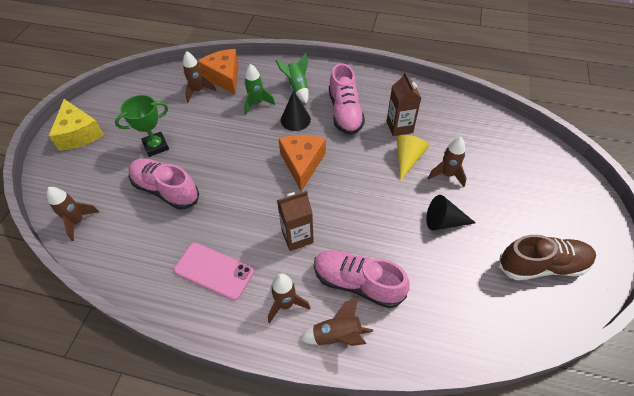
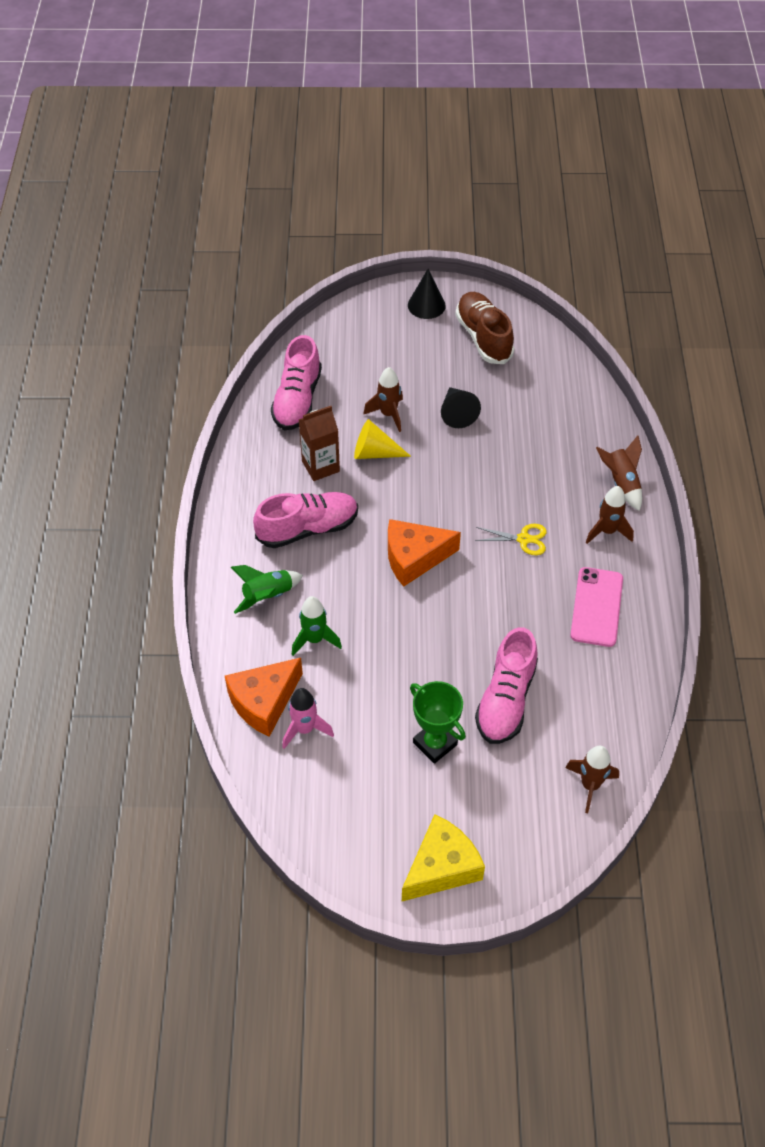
camera: 105 degrees left, 0 degrees up
(198, 91) = (305, 729): brown rocket -> pink rocket
(295, 119) = (336, 583): black cone -> black cone (426, 305)
(297, 237) = (523, 539): brown carton -> yellow scissors
(357, 283) = (559, 476): pink shoe -> pink shoe (297, 400)

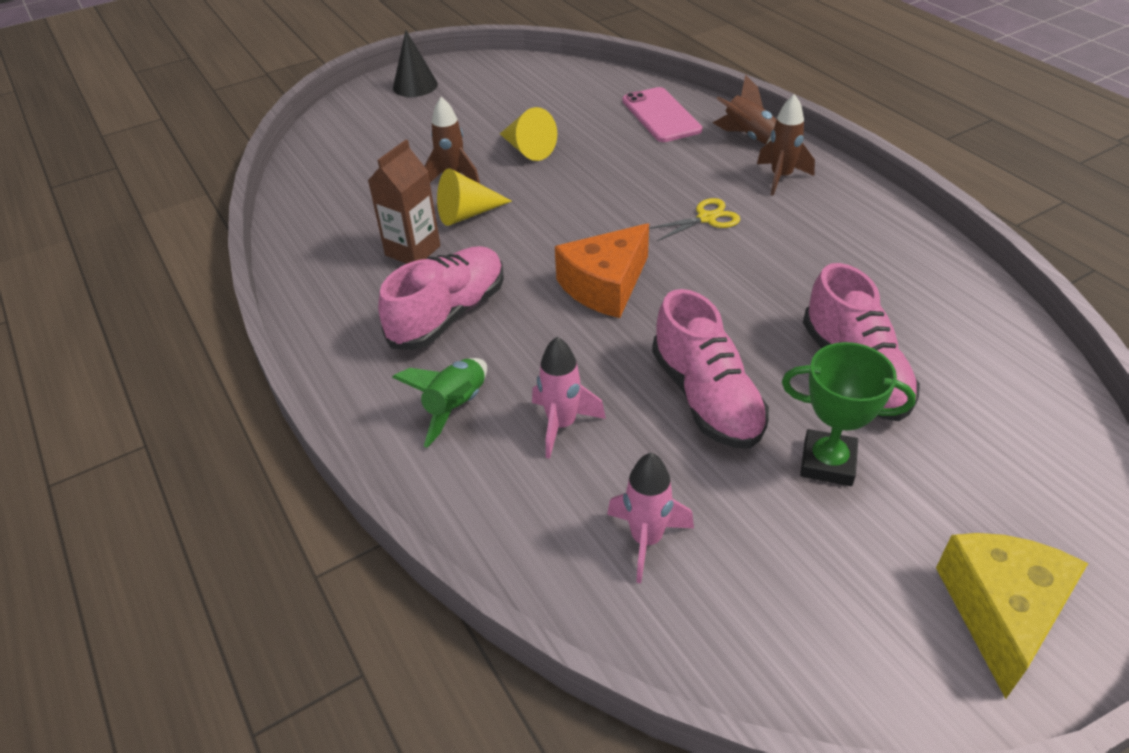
camera: 30 degrees left, 10 degrees down
(264, 702) = (558, 537): orange cheese -> none
(297, 400) = (332, 205): pink shoe -> pink shoe (706, 398)
(315, 639) = (562, 425): green rocket -> pink rocket
(457, 413) = (528, 149): black cone -> yellow cone
(483, 337) = (498, 88): brown shoe -> none
(590, 785) = (1044, 409): brown rocket -> none
(596, 607) = (845, 241): pink phone -> pink phone (661, 115)

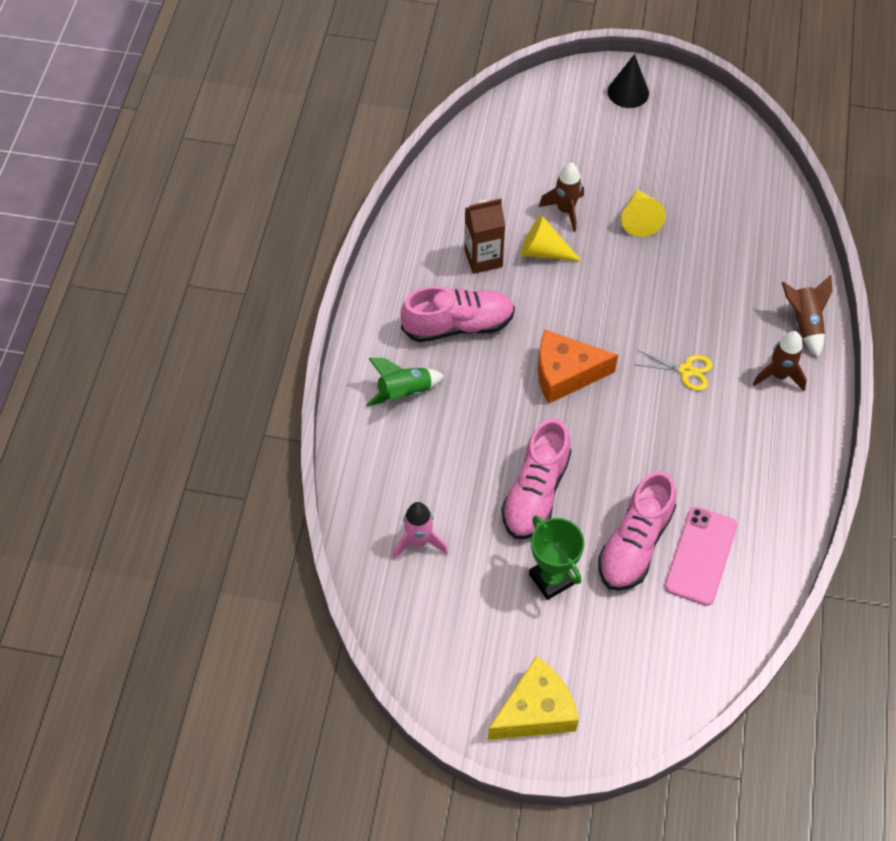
camera: 40 degrees right, 15 degrees up
(562, 425) = (445, 447): pink rocket -> none
(661, 115) = (768, 254): pink phone -> pink phone (700, 556)

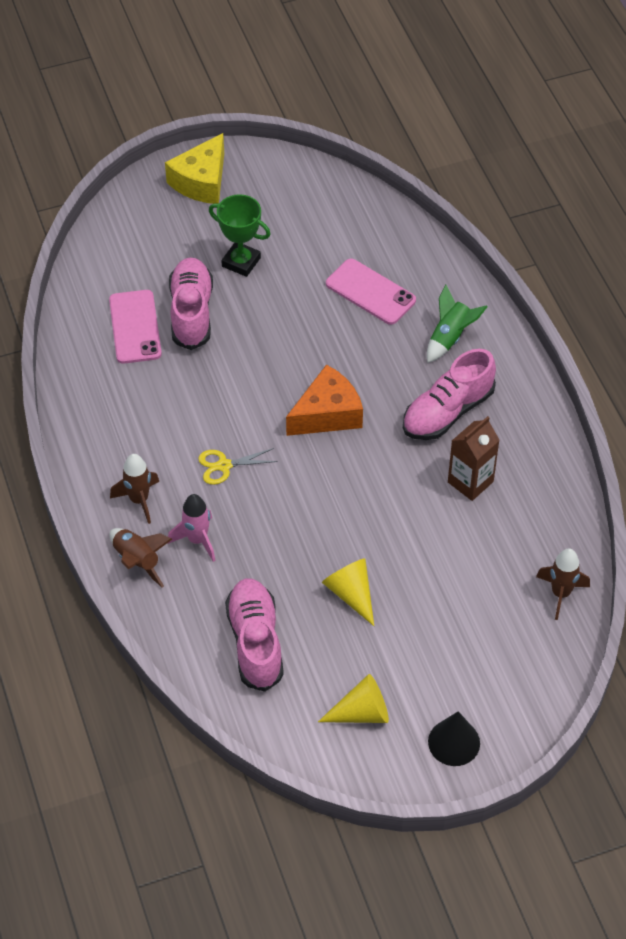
camera: 150 degrees right, 5 degrees down
(419, 541) = (357, 242): pink rocket -> pink rocket (197, 540)
(444, 477) = (370, 292): none -> pink phone
(535, 492) = (291, 313): pink shoe -> pink shoe (255, 642)
(543, 251) = (421, 515): yellow cone -> yellow cone (362, 713)
(565, 210) = (428, 567): brown rocket -> brown rocket (560, 593)

